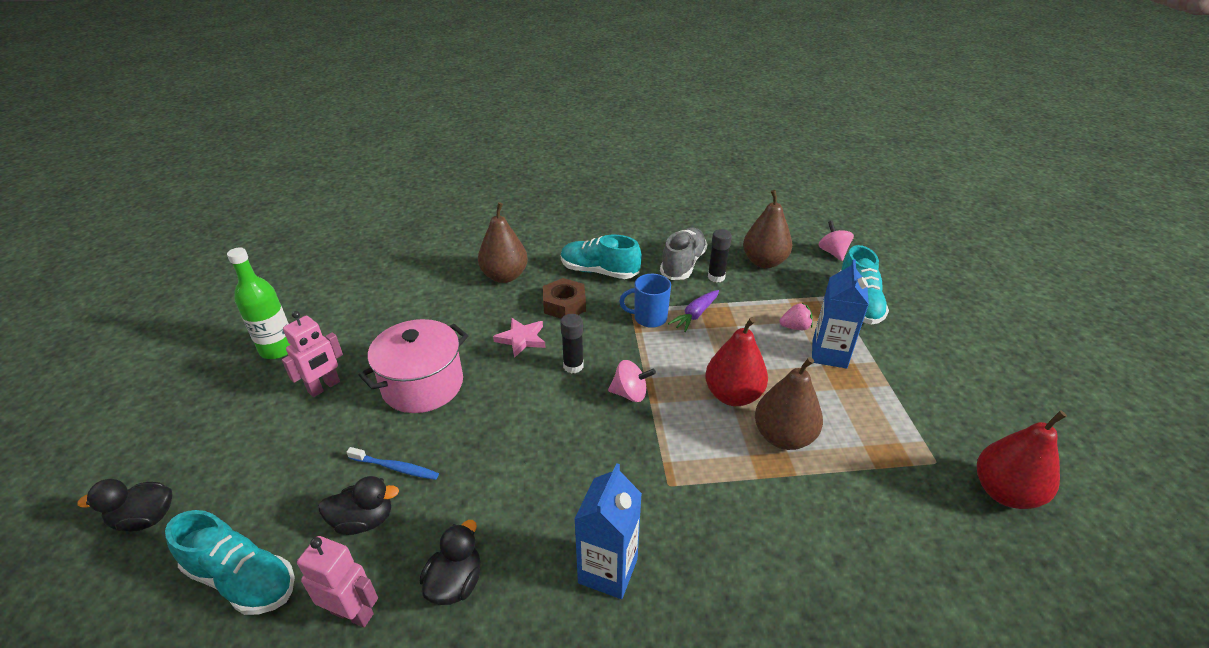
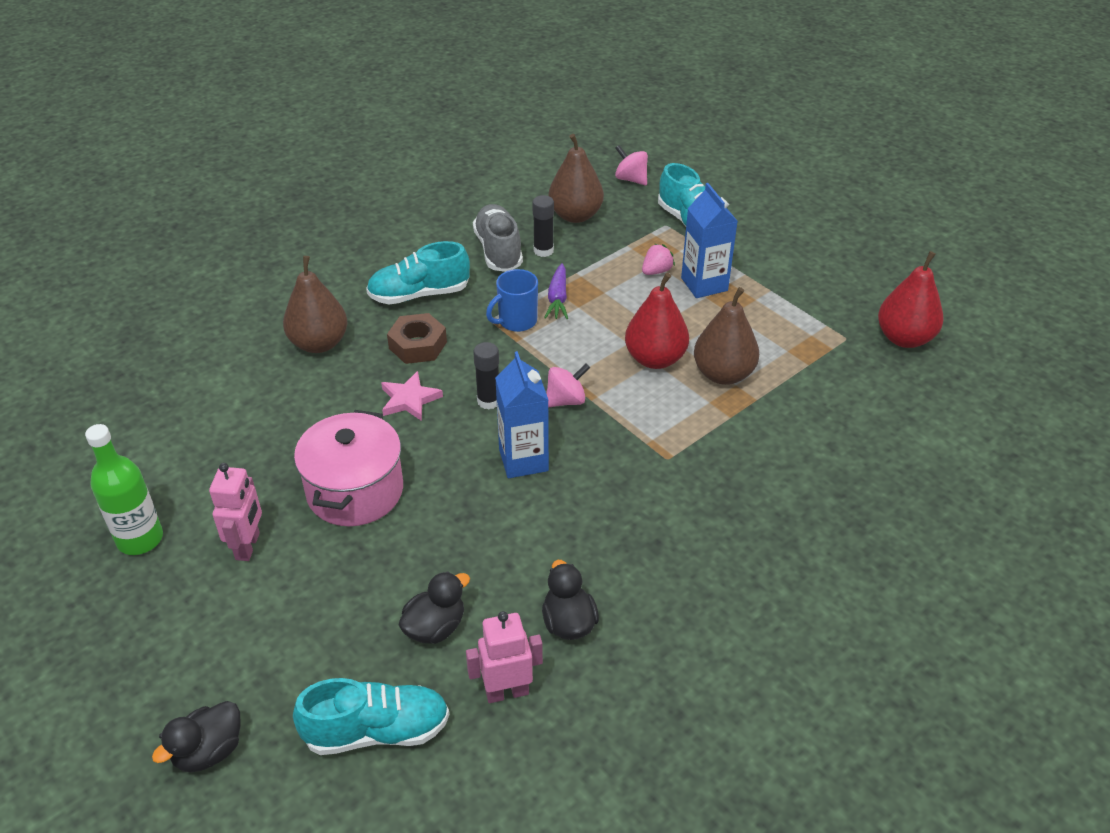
camera: 35 degrees left, 5 degrees up
(395, 468) = (414, 573): blue toothbrush -> none
(608, 571) = (678, 545): blue carton -> blue carton (523, 460)

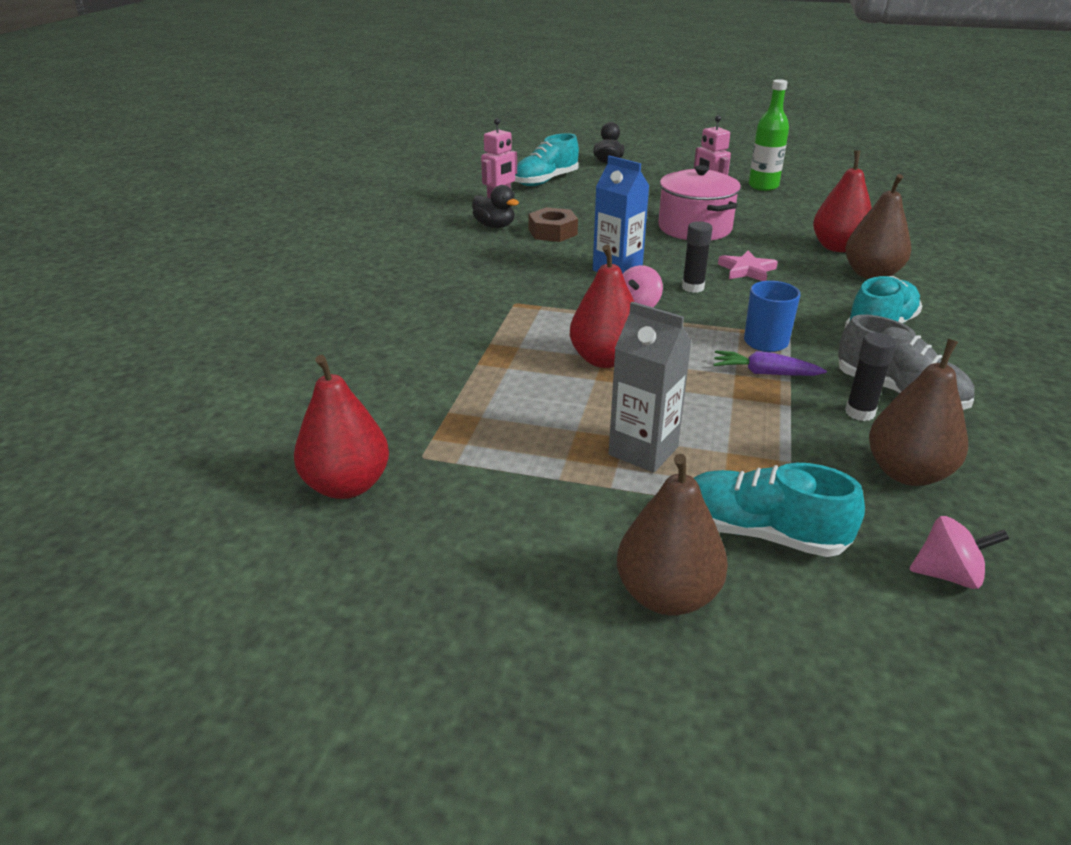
camera: 145 degrees right, 10 degrees down
(279, 388) = (838, 247): none -> red pear
(418, 345) = (805, 298): brown nut -> brown nut (552, 232)
(435, 627) = (565, 206): black duck -> none
(557, 298) = (765, 373): purple carrot -> purple carrot turned 45 degrees counterclockwise
(656, 271) = (714, 443): pink strawberry -> none
(704, 284) = (643, 451): blue carton -> grey carton
(723, 374) = (527, 371): brown pear -> brown pear (667, 595)

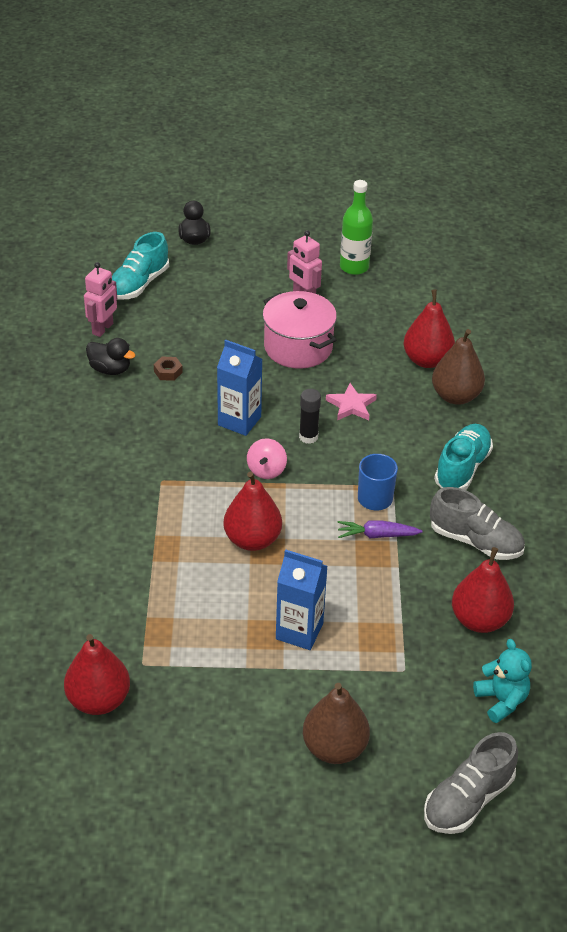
camera: 15 degrees left, 10 degrees up
(552, 232) = (168, 372): brown nut -> brown nut, size x0.60
(643, 451) = (299, 631): grey carton -> blue carton
(761, 533) = (387, 689): turquoise shoe -> none
(860, 413) = (447, 567): black glue stick -> none
(893, 713) = (468, 799): none -> grey shoe
(907, 473) = (479, 620): brown pear -> red pear
(948, 575) = (501, 700): pink spinning top -> turquoise teddy bear

